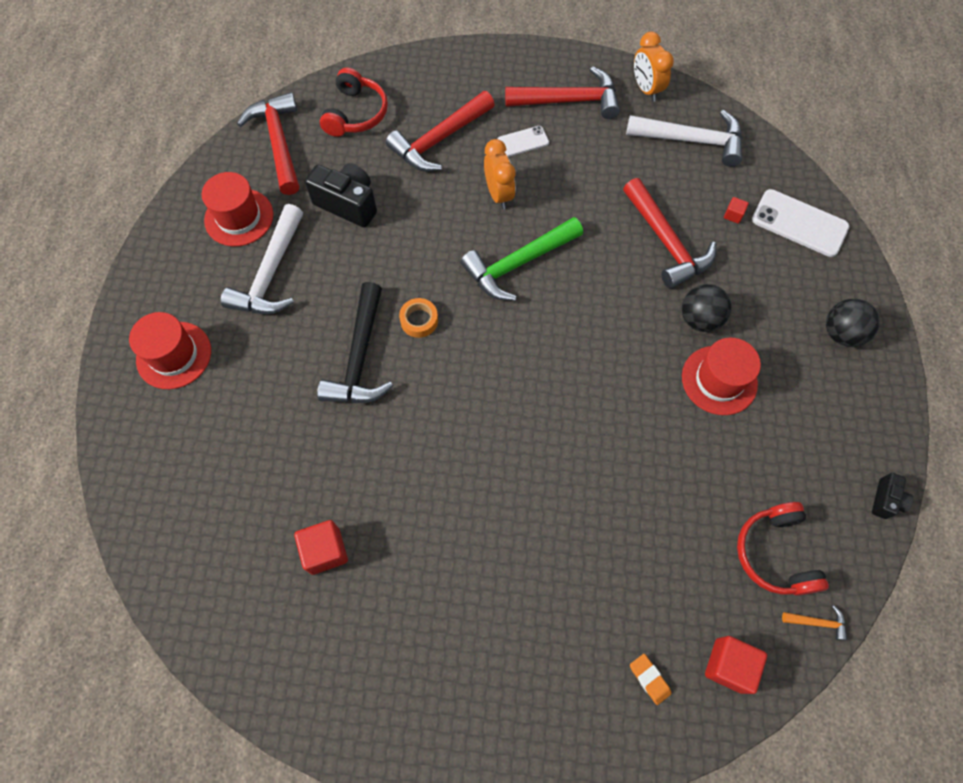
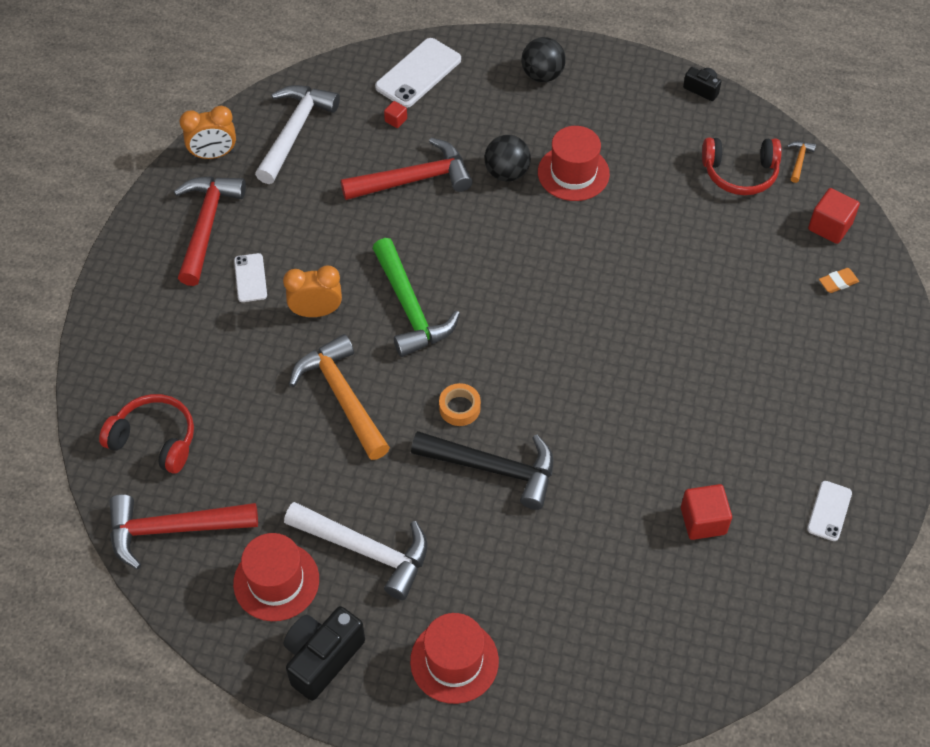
camera: 80 degrees left, 10 degrees down
(348, 204) = (288, 461): black camera -> black camera (322, 658)
(349, 682) = (829, 511): none -> white phone
(416, 229) = (342, 396): none -> orange hammer
(439, 140) = (223, 358): red hammer -> none

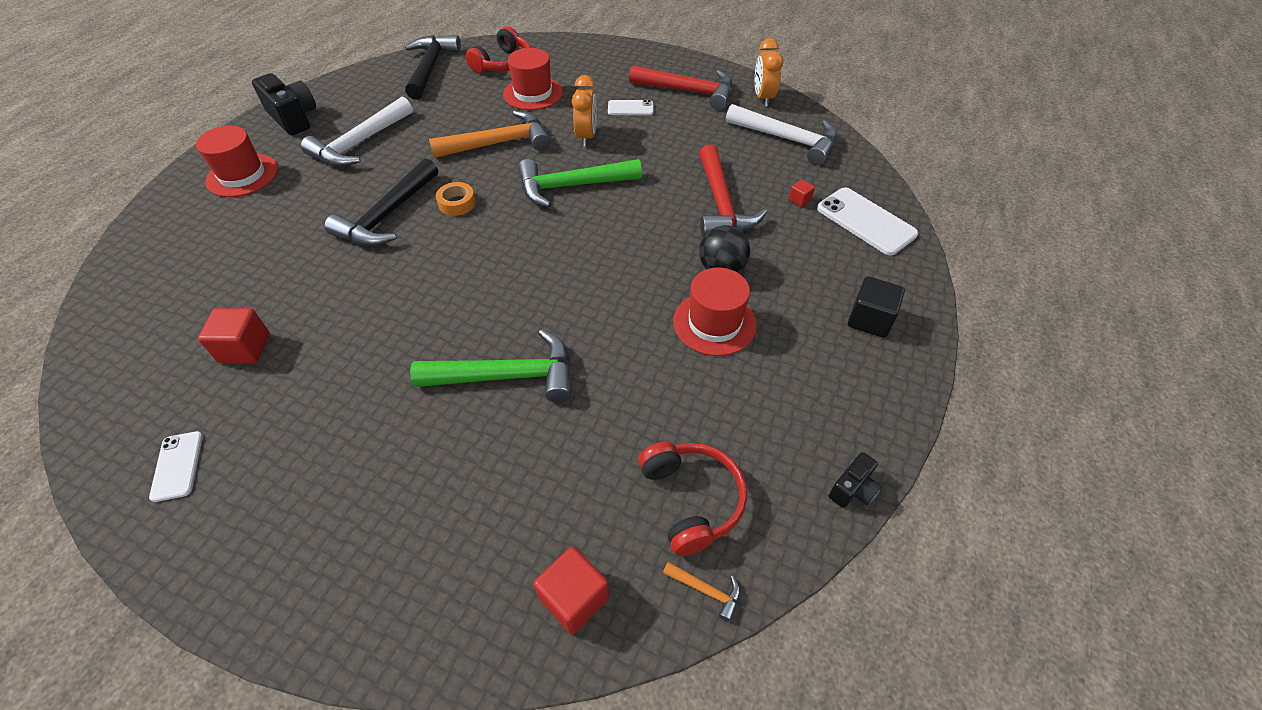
camera: 100 degrees right, 5 degrees down
(172, 529) = (430, 67): red hammer -> black hammer
(276, 581) = (364, 104): red hat -> red hat (533, 93)
(542, 75) = (869, 320): black ball -> black cube
(670, 304) = (508, 376): none -> green hammer
(740, 173) = (691, 500): red headphones -> red headphones turned 150 degrees clockwise
(829, 511) = (177, 466): white phone -> white phone turned 45 degrees clockwise
(838, 282) = (475, 578): orange eraser -> none

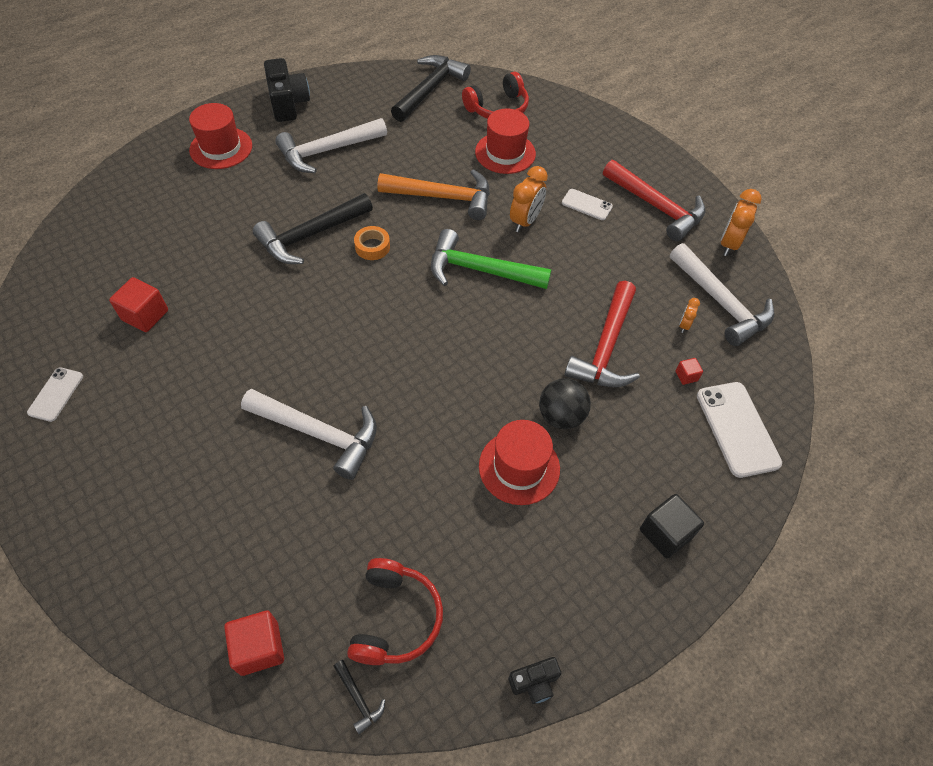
camera: 25 degrees right, 5 degrees up
(508, 376) = (319, 434): green hammer -> white hammer
(706, 590) = (358, 699): orange hammer -> black hammer
(771, 165) = (684, 325): none -> orange clock

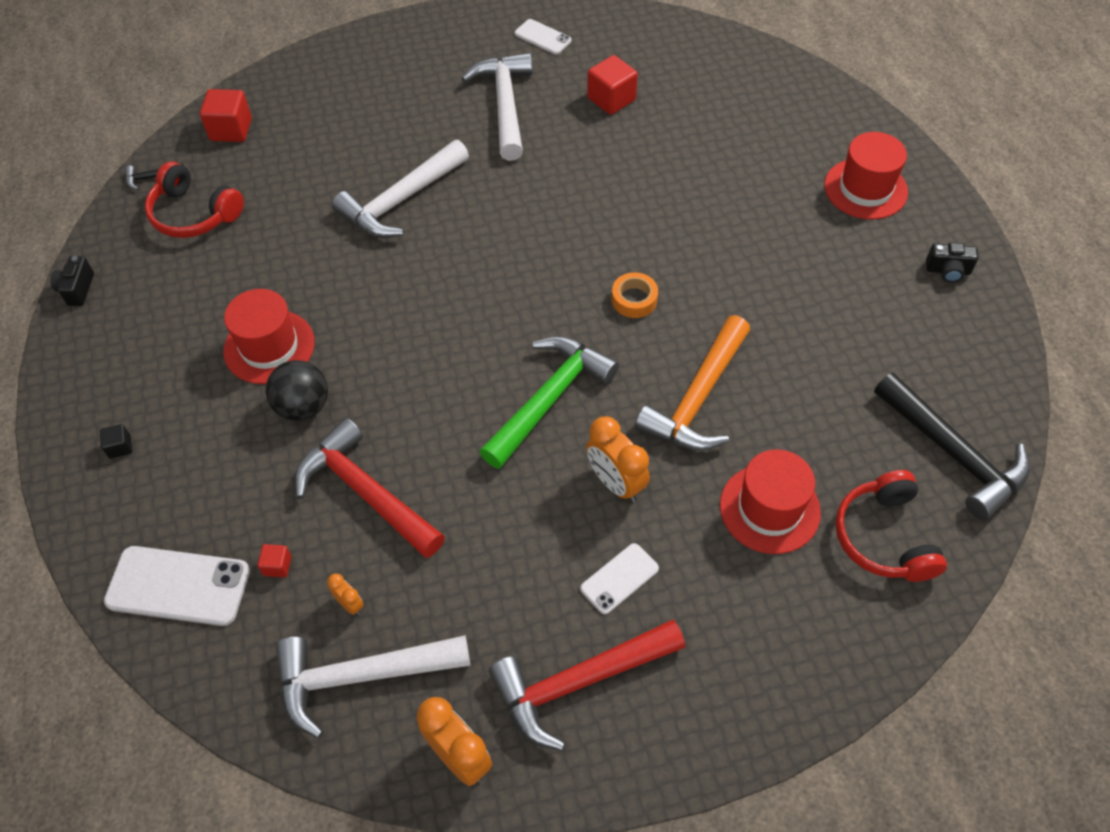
camera: 115 degrees right, 0 degrees up
(288, 104) = (947, 271): black camera -> black camera, size x0.53
(310, 235) = (676, 245): black hammer -> none
(327, 151) = (831, 293): white hammer -> white hammer (505, 105)
(665, 533) = (120, 447): black cube -> black cube, size x0.52

